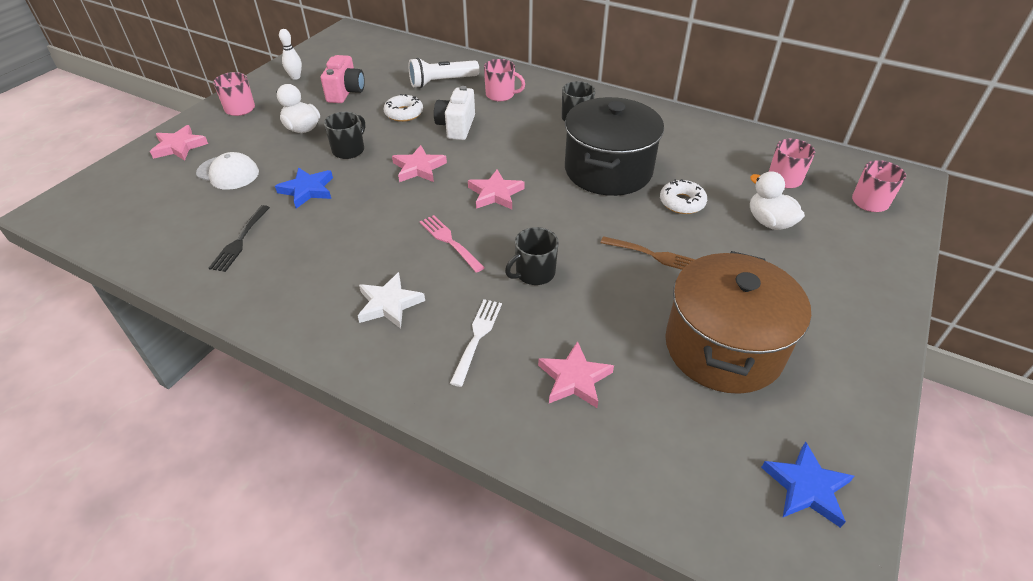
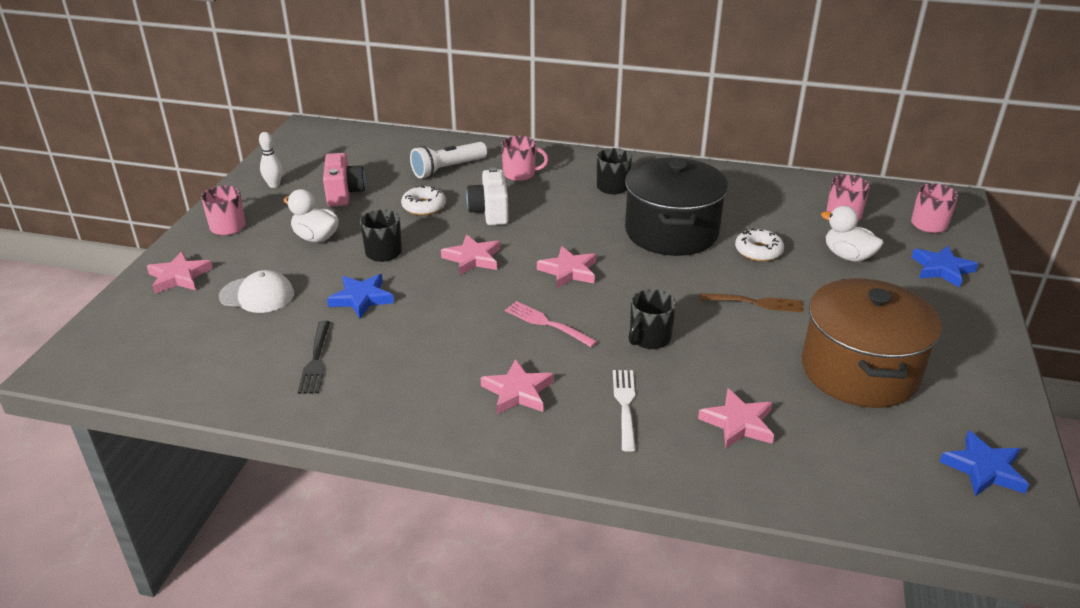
camera: 15 degrees left, 10 degrees down
(389, 304) = (518, 392): white star -> pink star
(862, 252) = (941, 269): none -> blue star

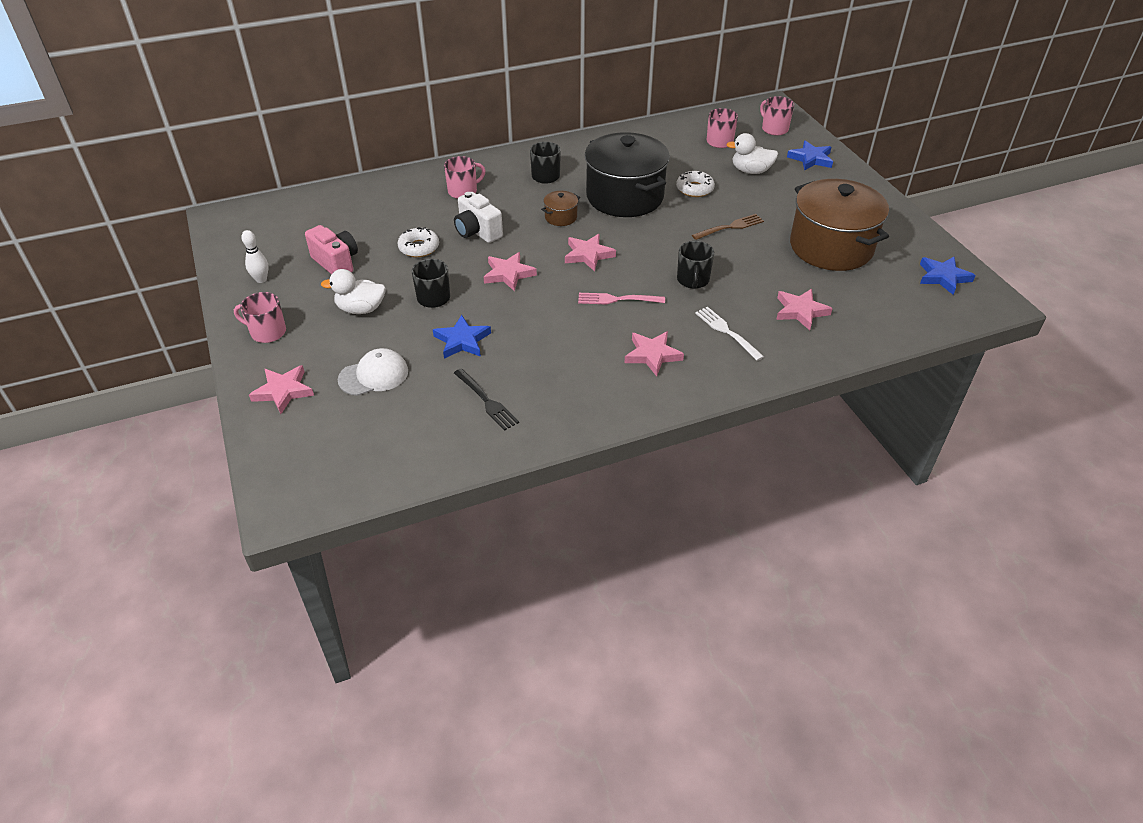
camera: 35 degrees left, 10 degrees up
(448, 169) = (399, 208): white flashlight -> none
(583, 227) = (561, 217): none -> brown pot

